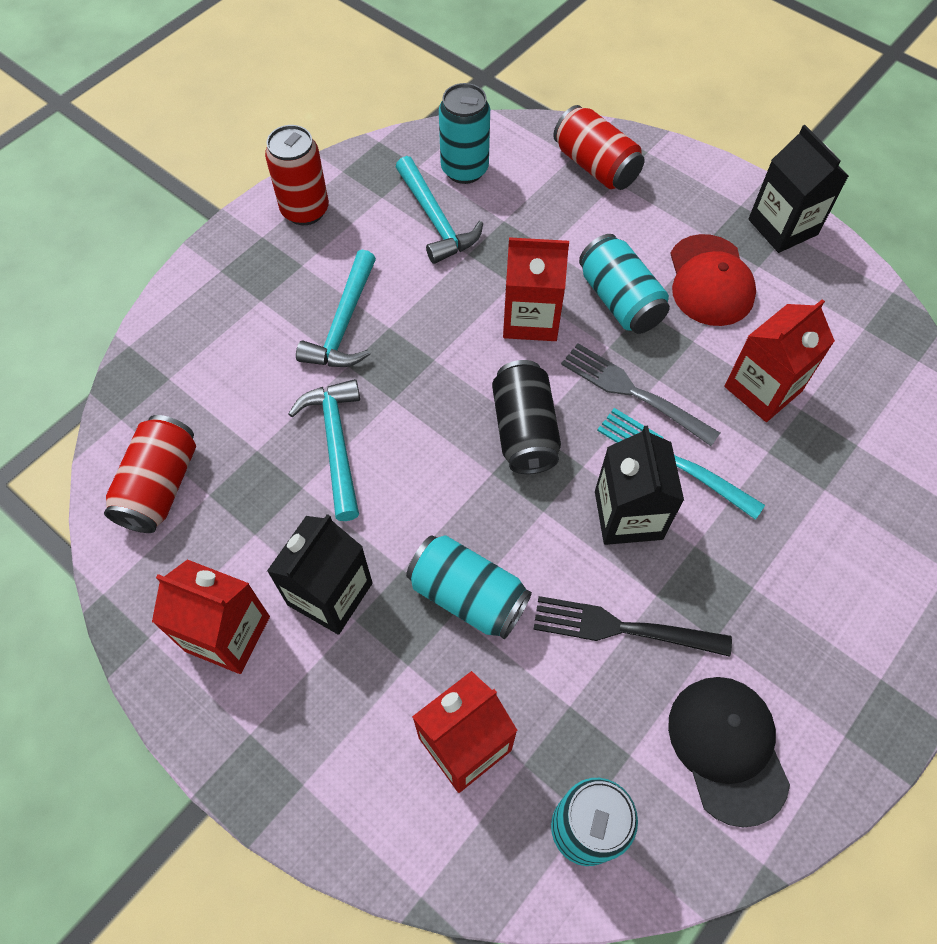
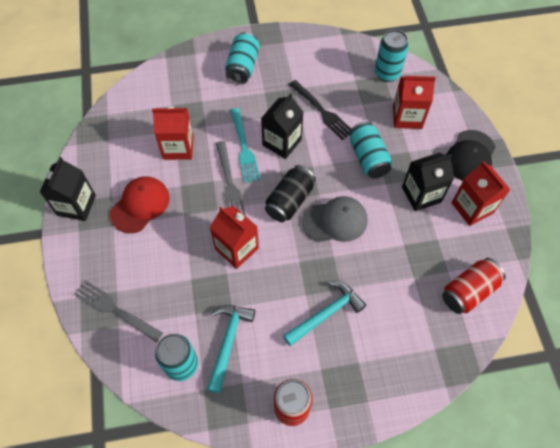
camera: 140 degrees left, 0 degrees up
(336, 444) = (375, 253): turquoise hammer -> none
(432, 449) = (335, 221): none -> grey cap
(595, 166) = (115, 309): red can -> grey fork
(620, 300) = (189, 226): turquoise can -> turquoise can (243, 67)
(727, 748) = (322, 62): black cap -> black cap (470, 156)

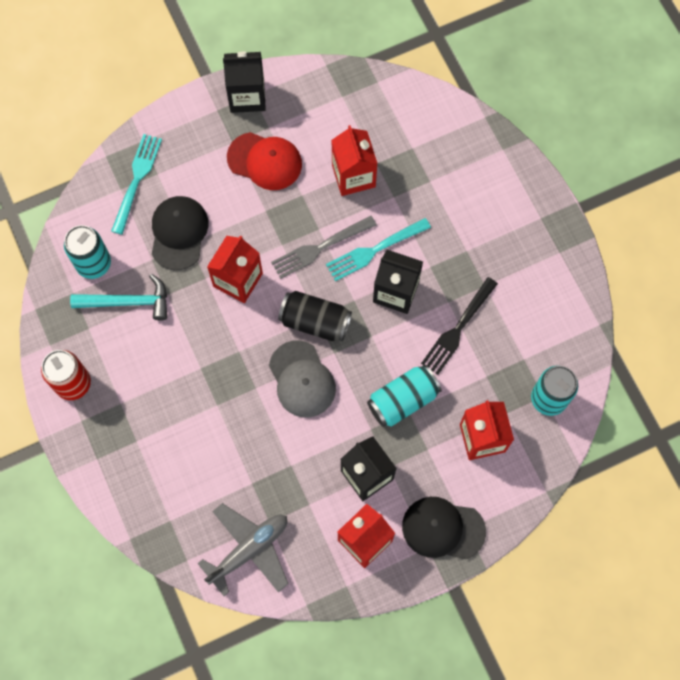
camera: 75 degrees right, 10 degrees up
(115, 309) = (137, 179): grey fork -> turquoise fork
(178, 285) = (179, 233): none -> black cap
(243, 67) = (500, 213): turquoise can -> none
(326, 314) = (183, 395): turquoise hammer -> none
(468, 291) = (249, 550): red can -> grey plane

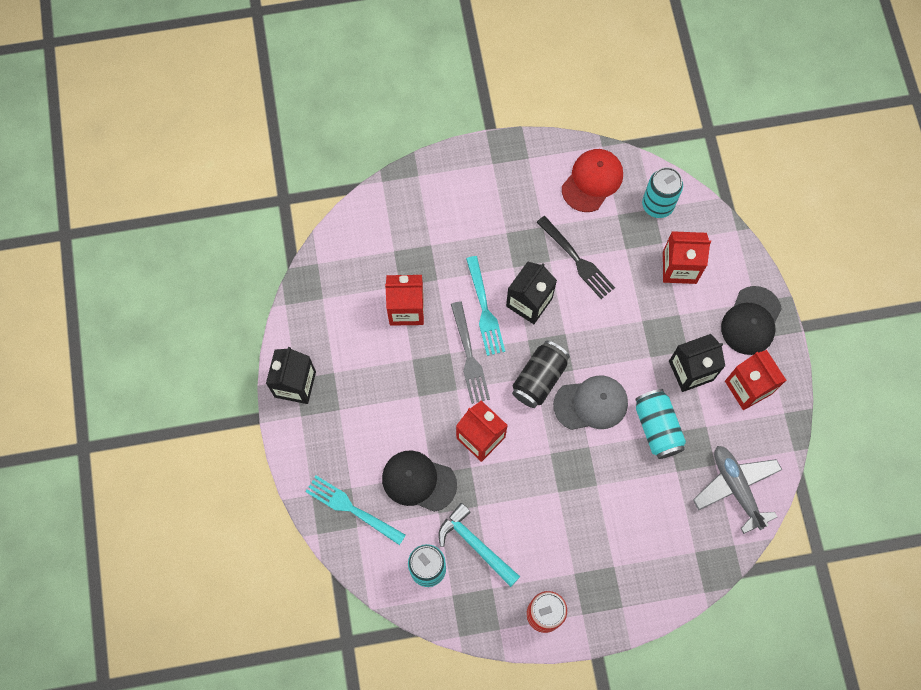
camera: 75 degrees left, 0 degrees up
(128, 302) = (475, 545): turquoise hammer -> turquoise hammer turned 60 degrees counterclockwise
(265, 161) = (368, 384): red cap -> red cap (592, 181)
(403, 400) = (631, 323): turquoise can -> turquoise can (657, 428)

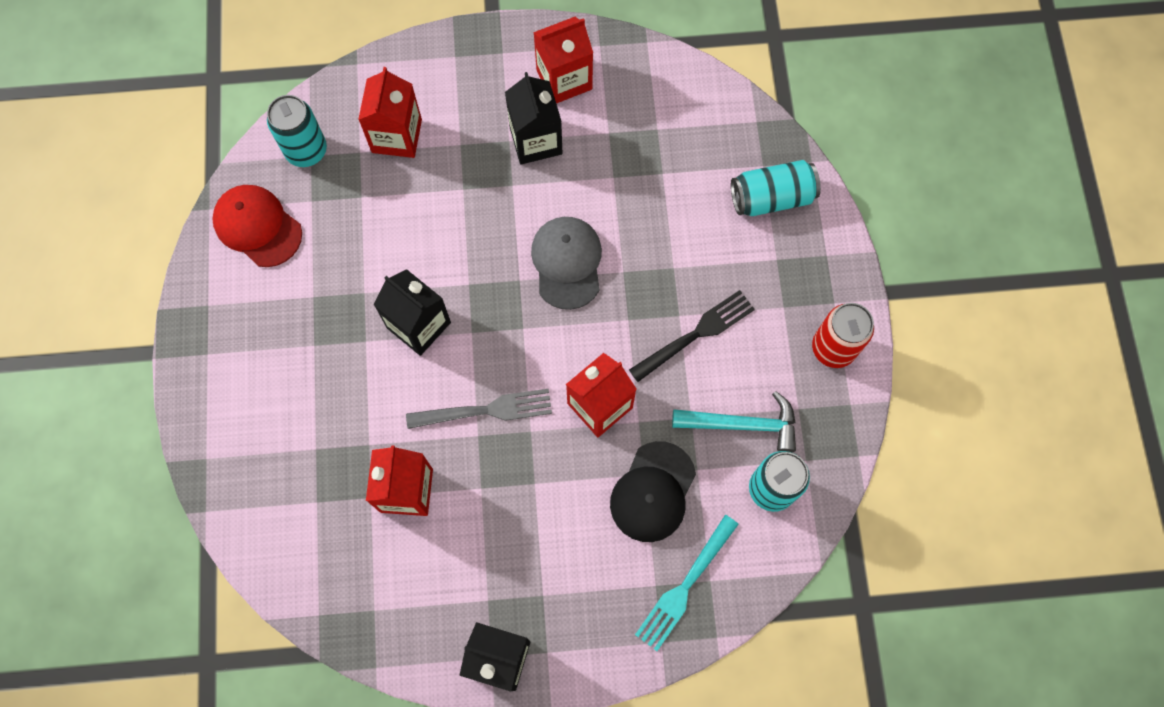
camera: 85 degrees left, 0 degrees up
(475, 545) = (742, 424): turquoise hammer -> turquoise hammer turned 135 degrees counterclockwise
(484, 310) = (422, 384): turquoise fork -> none
(539, 379) = (527, 323): black can -> none
(577, 260) = (368, 258): black fork -> black fork (696, 334)
(657, 428) = (605, 188): turquoise can -> turquoise can (771, 197)
(736, 488) = (687, 110): grey plane -> none
(751, 321) = (479, 64): black cap -> none

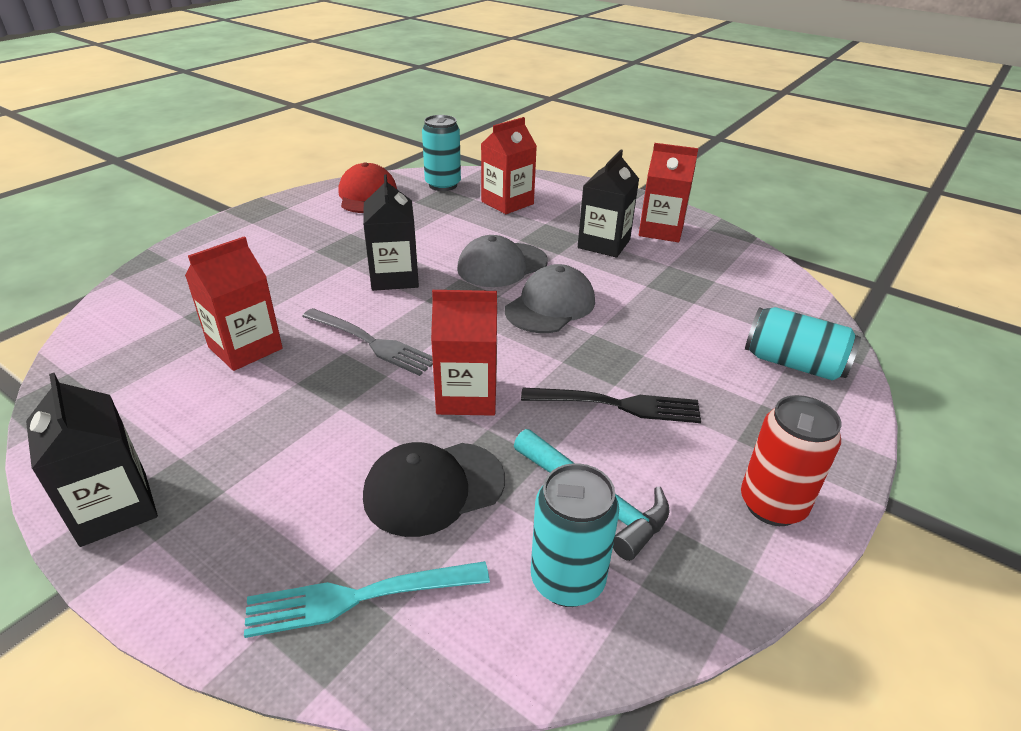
camera: 40 degrees right, 35 degrees down
(484, 239) = (502, 265): none -> grey cap

